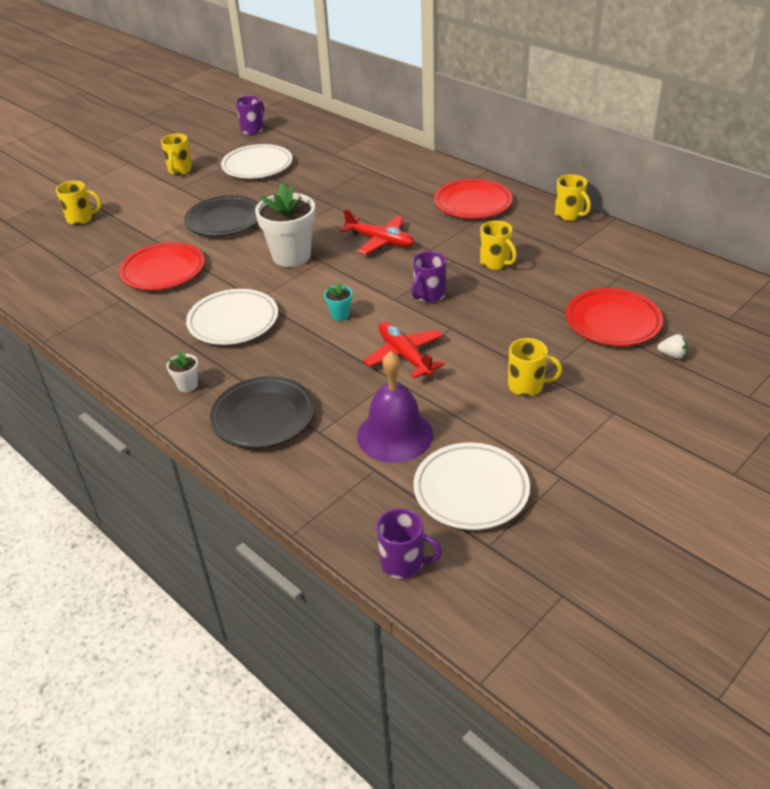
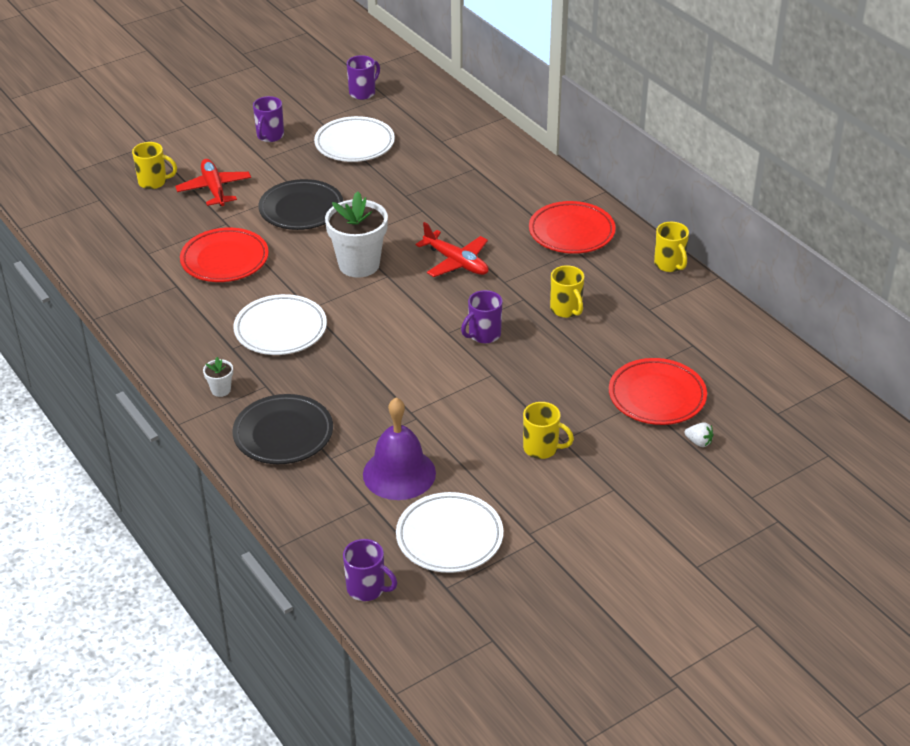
camera: 10 degrees right, 0 degrees up
(180, 170) = (270, 136): yellow mug -> purple mug
(340, 315) = (387, 341): turquoise flower pot -> none
(404, 356) = (436, 396): red plane -> red plane (214, 189)

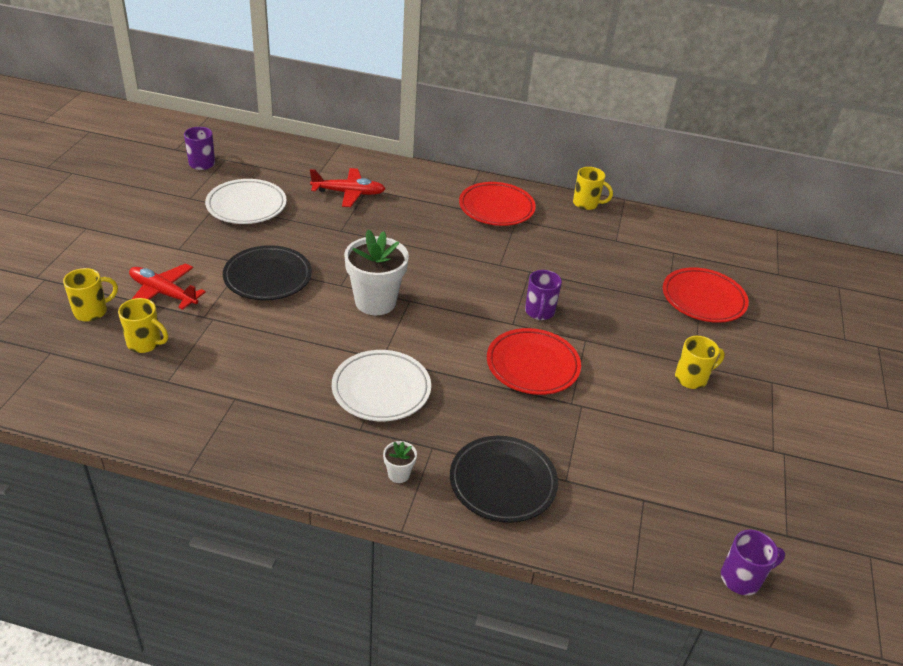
camera: 45 degrees left, 0 degrees up
(225, 260) = (252, 352): red plate -> red plate (532, 365)
(270, 136) = (160, 227): purple mug -> none
(399, 473) = (631, 460): purple bell -> none
(449, 537) = (733, 490): white plate -> none
(456, 262) = (447, 265): red plane -> red plane (349, 193)
(566, 309) = (567, 265): yellow mug -> yellow mug (145, 343)
(698, 442) = (768, 318): white strawberry -> none

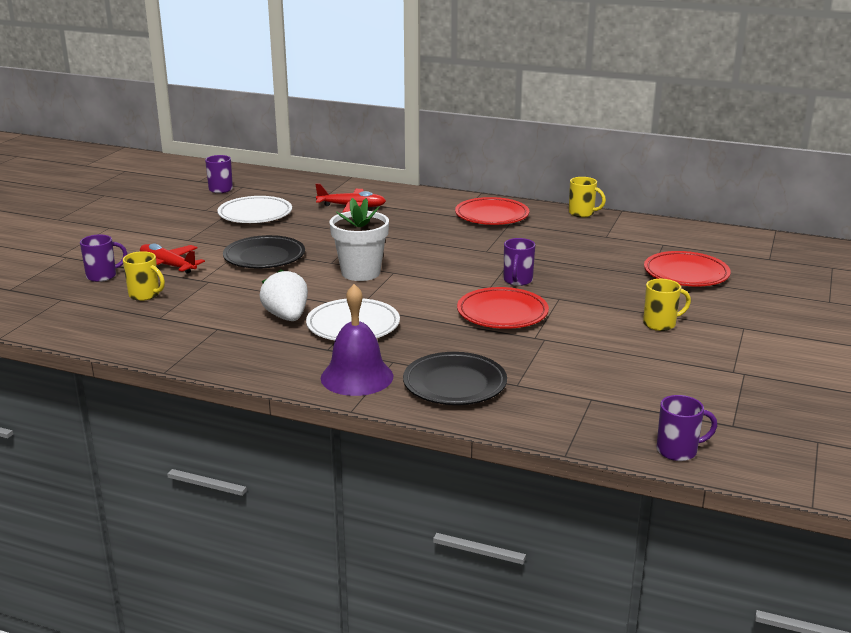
camera: 10 degrees right, 15 degrees down
(92, 311) = (102, 276): yellow mug -> purple mug
(308, 377) = (287, 317): none -> white strawberry
(399, 474) = (357, 377): white flower pot -> purple bell

